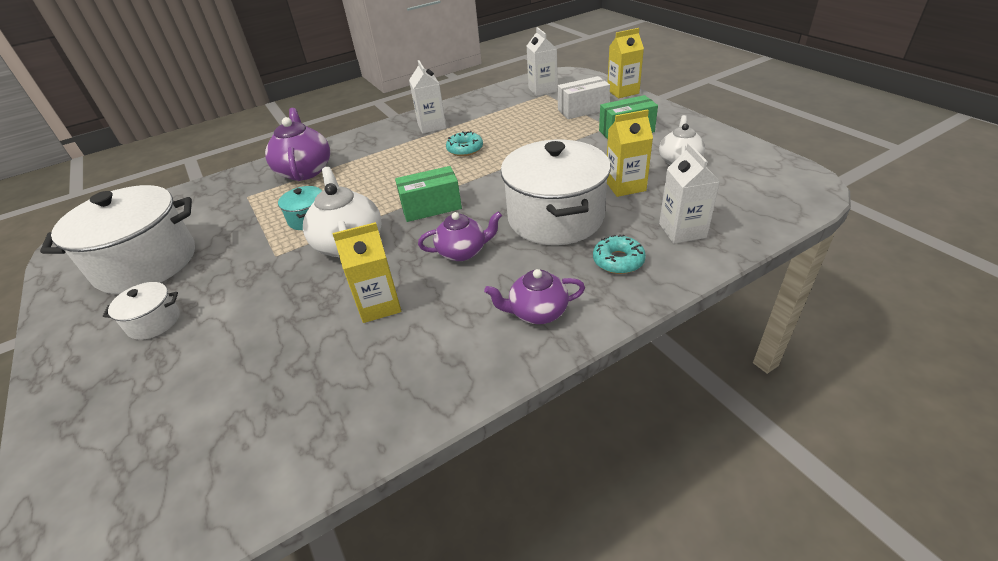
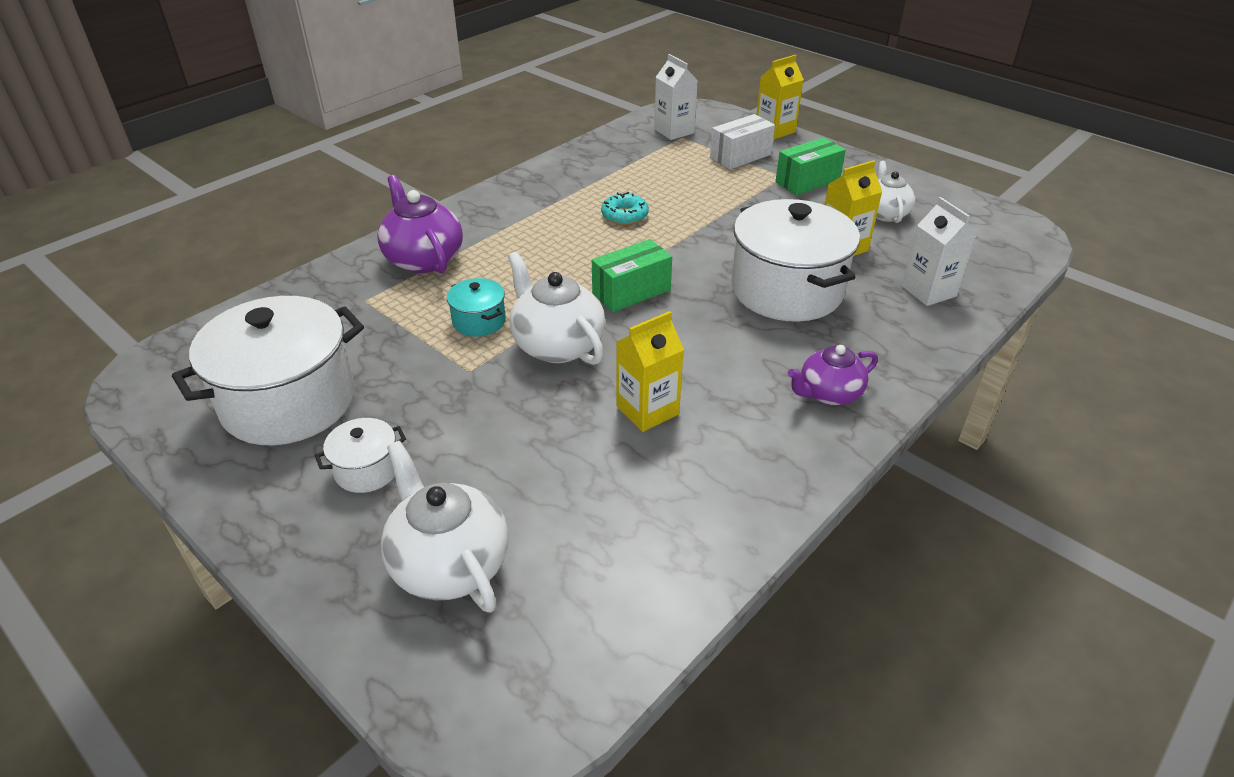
camera: 20 degrees left, 0 degrees up
(148, 409) = (449, 564): none -> white teapot
(431, 126) = (559, 187): white carton -> none
(463, 252) = (705, 340): purple teapot -> none
(618, 261) = (881, 330): turquoise donut -> none

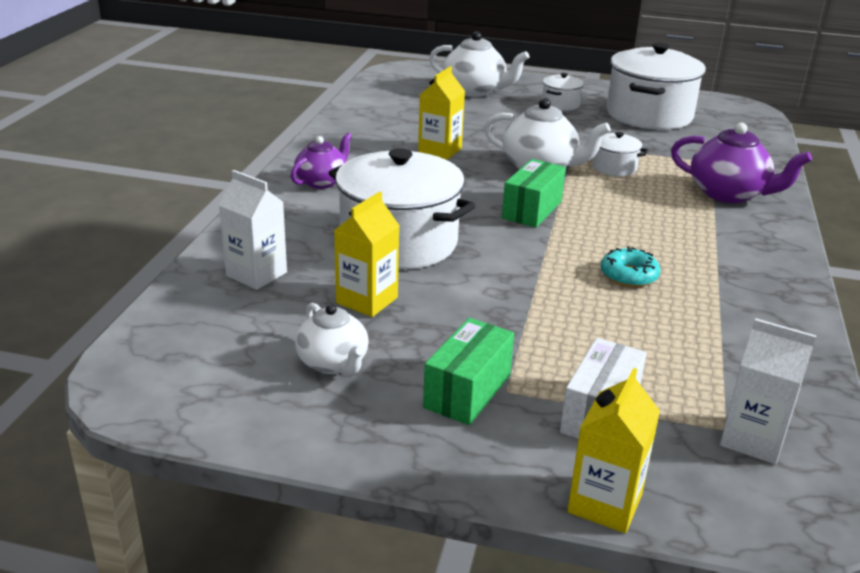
camera: 150 degrees right, 10 degrees down
(479, 321) = (614, 168): turquoise pot -> white pot

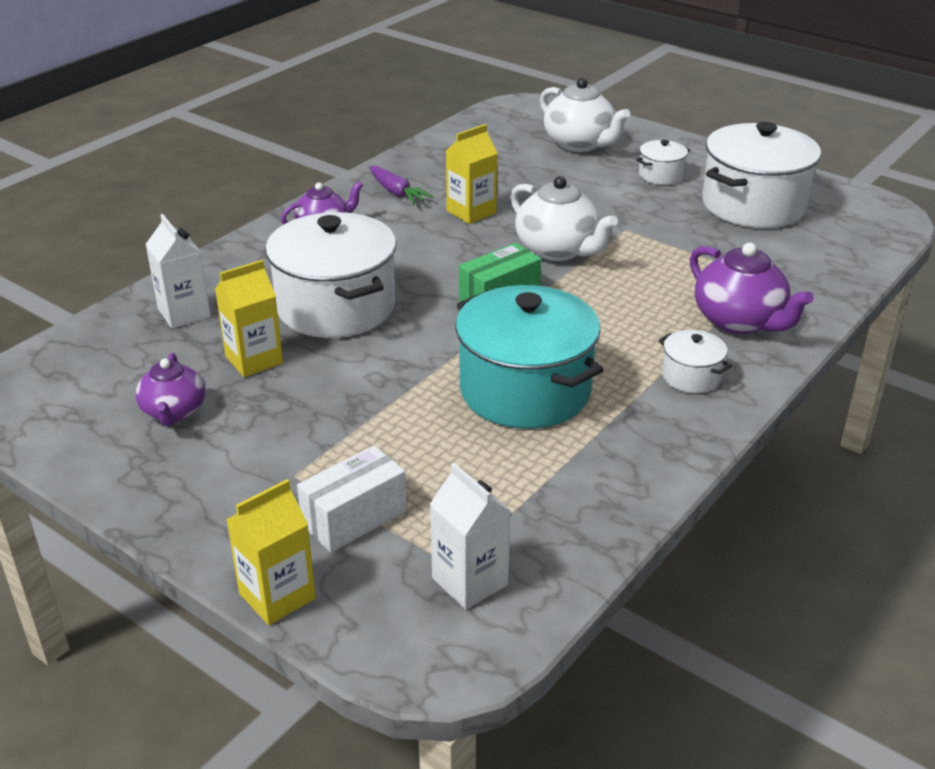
camera: 25 degrees right, 5 degrees up
(333, 363) = (174, 412): white teapot -> purple teapot
(360, 145) = (396, 192): none -> purple carrot
(467, 391) = (260, 467): green box -> none
(614, 168) = (640, 265): white pot -> white pot (691, 377)
(629, 275) = (525, 390): turquoise donut -> turquoise pot

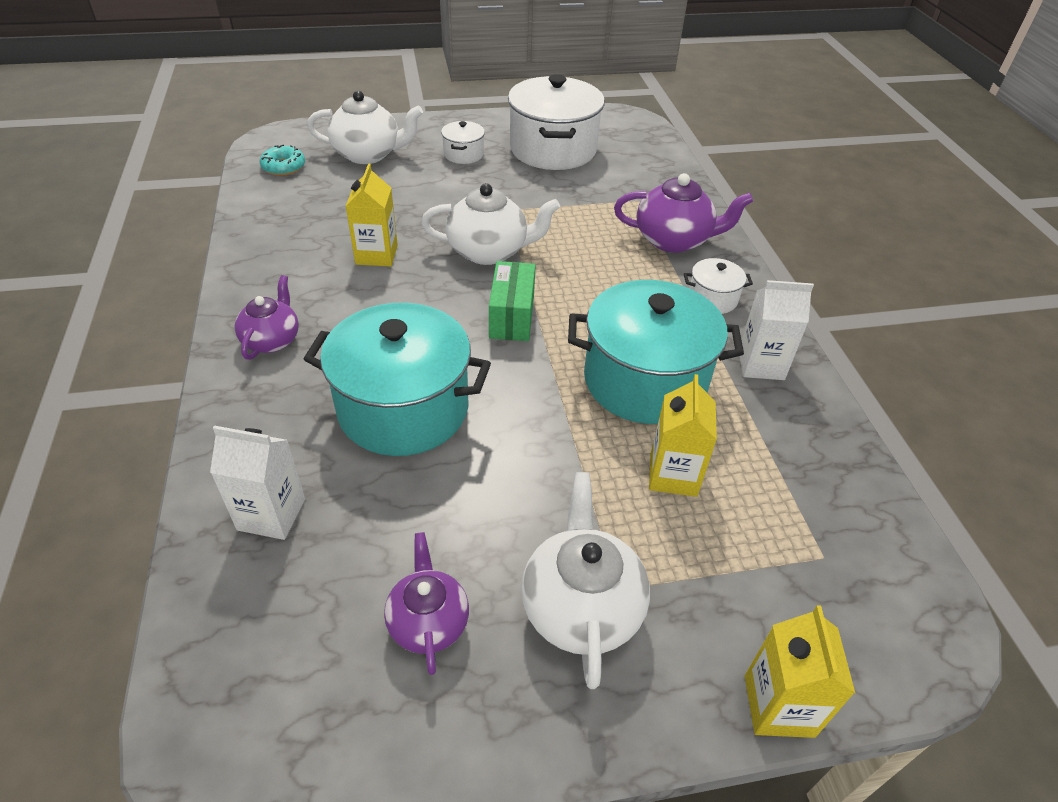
camera: 50 degrees left, 10 degrees up
(174, 412) = (428, 622): purple teapot -> purple teapot turned 135 degrees counterclockwise
(254, 360) = (414, 510): yellow carton -> yellow carton (673, 475)
(258, 466) = (581, 607): none -> white teapot
(336, 307) = (403, 408): white pot -> turquoise pot
(354, 518) = (714, 583): white box -> none
(396, 192) = (286, 270): purple carrot -> none
(470, 581) = (850, 560): white carton -> white carton (761, 364)
(501, 127) = (283, 167): none -> turquoise donut

